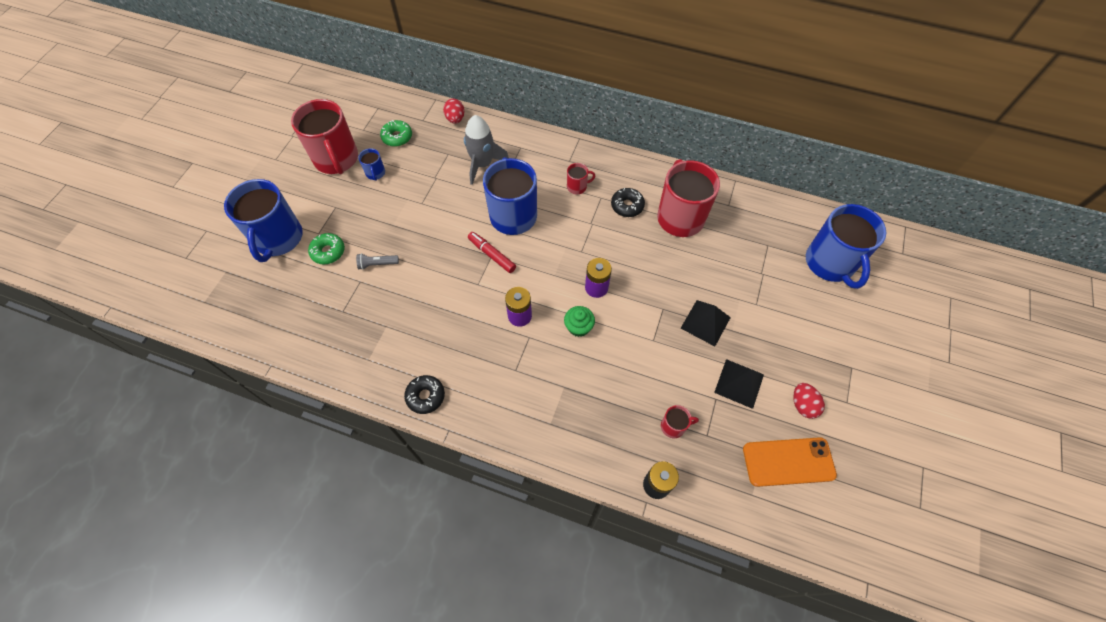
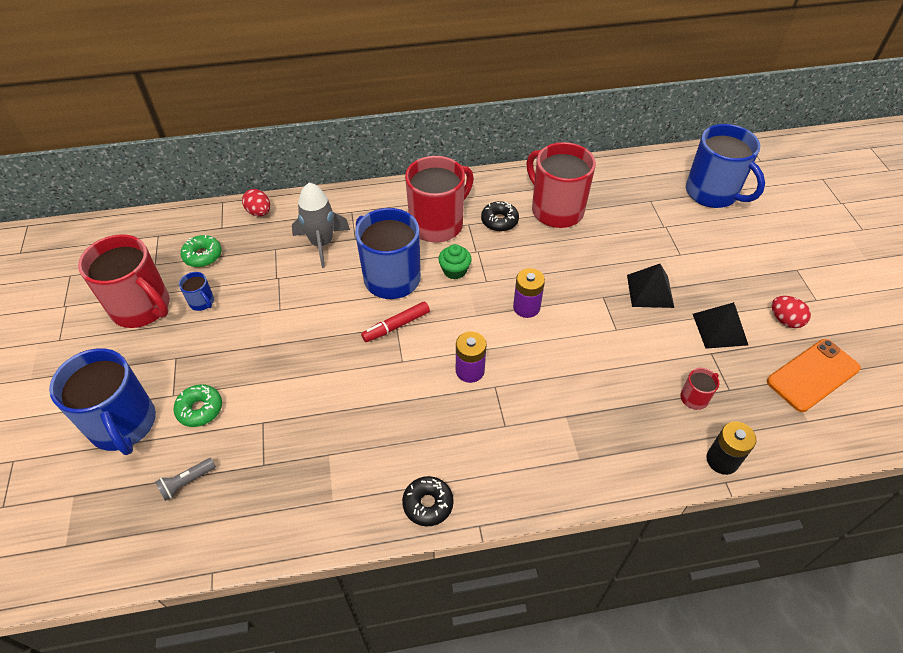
camera: 30 degrees left, 10 degrees down
(377, 264) = (271, 394): grey flashlight -> grey flashlight (187, 482)
(492, 255) = (396, 326): red marker -> red marker turned 45 degrees counterclockwise
(577, 187) = (438, 224): red mug -> red mug, size x2.32
(578, 327) = (537, 352): green cupcake -> green cupcake (454, 270)

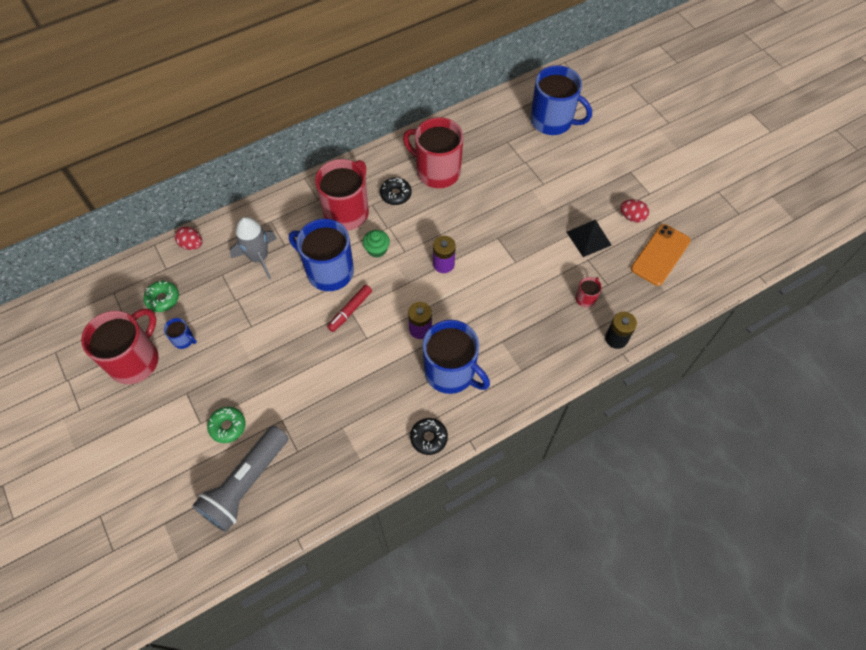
camera: 20 degrees left, 10 degrees up
(123, 424) = (173, 458): blue mug -> blue mug (451, 372)
(142, 307) = (135, 360): red mug -> red mug turned 75 degrees counterclockwise
(187, 482) = (246, 483): grey flashlight -> grey flashlight, size x2.48
(650, 291) = (530, 222): black pyramid -> none

